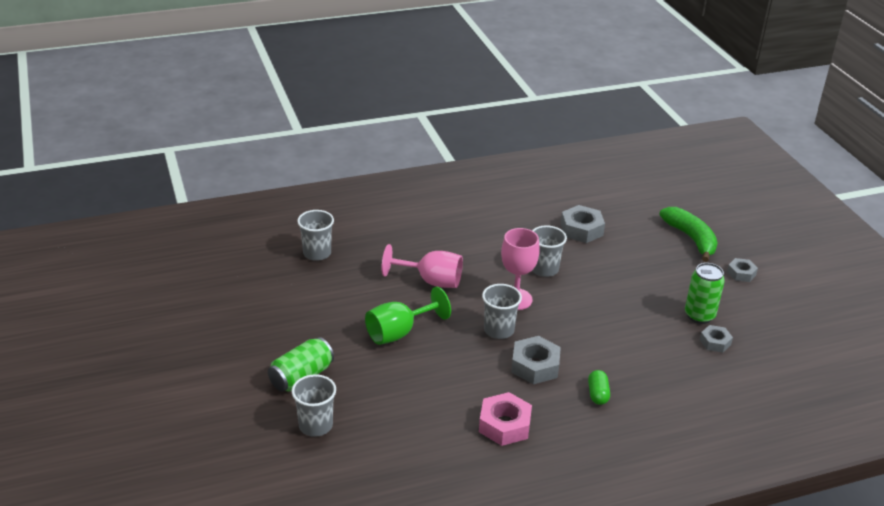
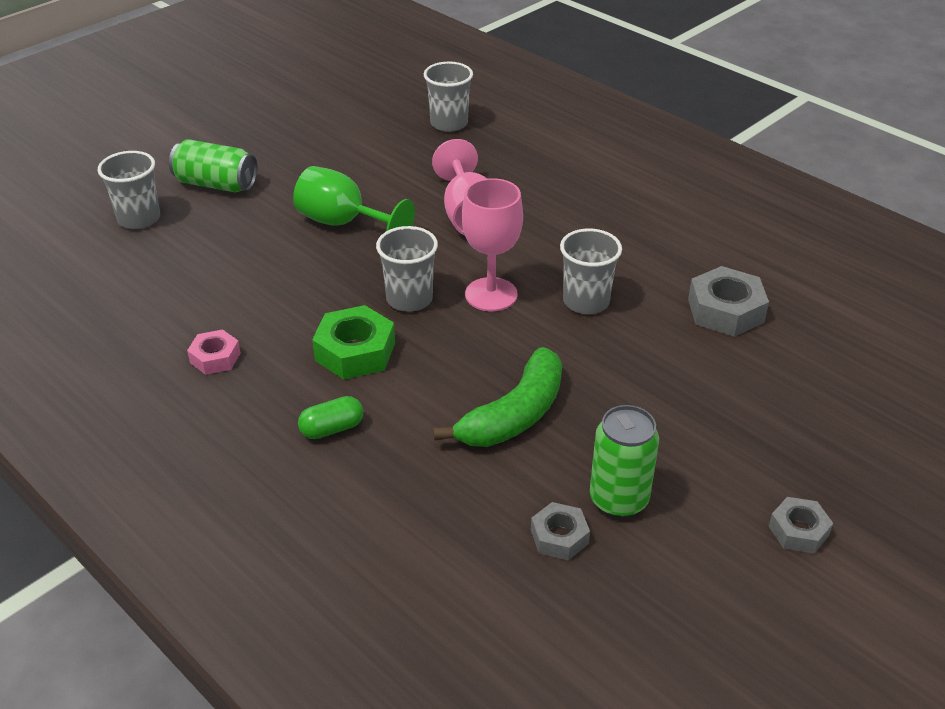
camera: 65 degrees right, 5 degrees up
(504, 425) = (215, 358): pink nut -> pink nut, size x0.61
(535, 366) = (355, 352): grey nut -> green nut
(691, 238) = (837, 439): green banana -> green banana (514, 415)

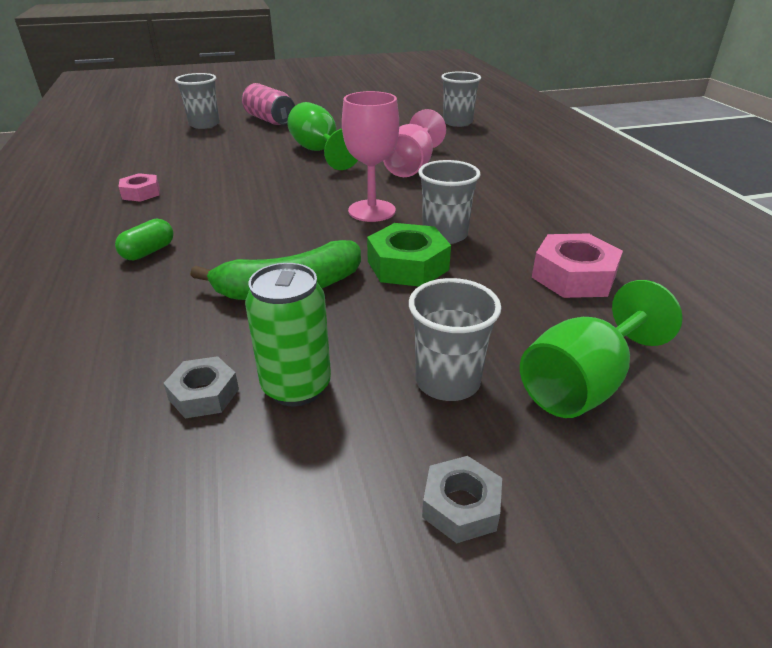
camera: 30 degrees right, 5 degrees down
(216, 184) = (269, 120): green can -> pink can
(332, 429) = (148, 252): green capsule -> green capsule turned 60 degrees counterclockwise
(355, 352) = (230, 215): green nut -> green nut (408, 265)
(409, 299) = (308, 198): grey cup -> grey cup (447, 381)
(725, 310) = (573, 276): grey nut -> pink nut
(802, 411) = (582, 384): none -> green goblet

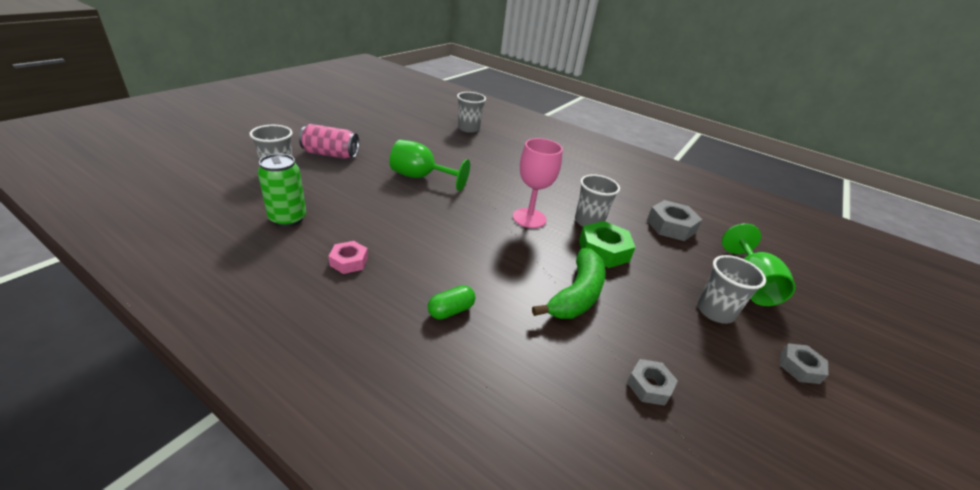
camera: 45 degrees left, 0 degrees up
(148, 252) = (451, 310): green capsule -> green capsule turned 60 degrees clockwise
(296, 387) = (674, 353): green can -> green can (288, 219)
(411, 167) = (498, 174): pink goblet -> none
(573, 276) = (671, 226): pink nut -> grey nut

